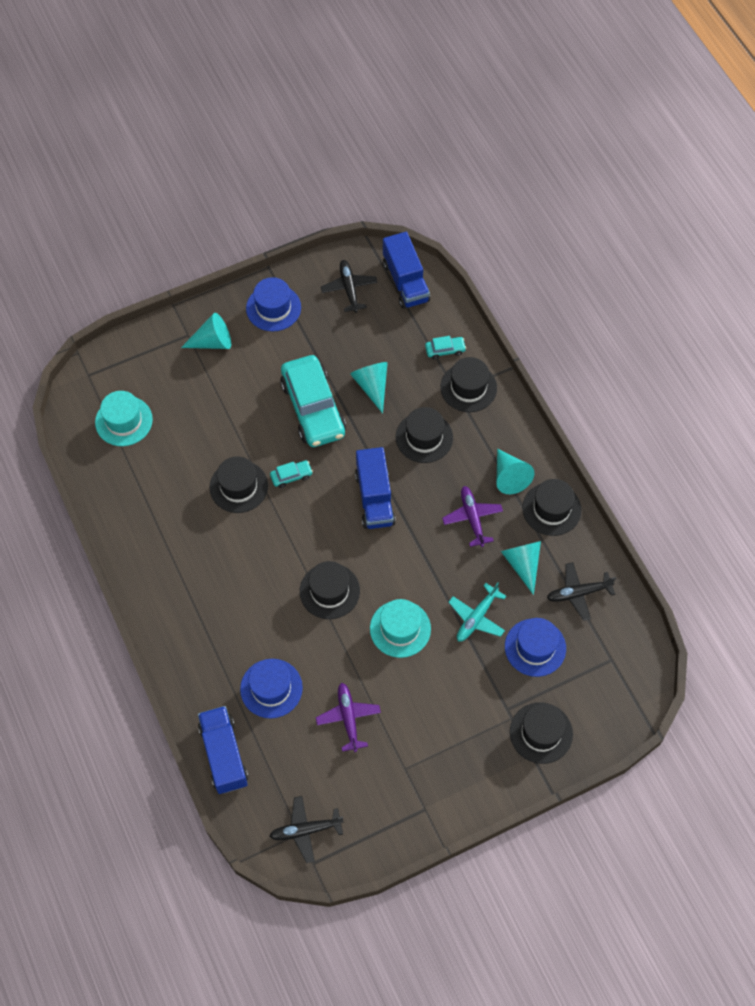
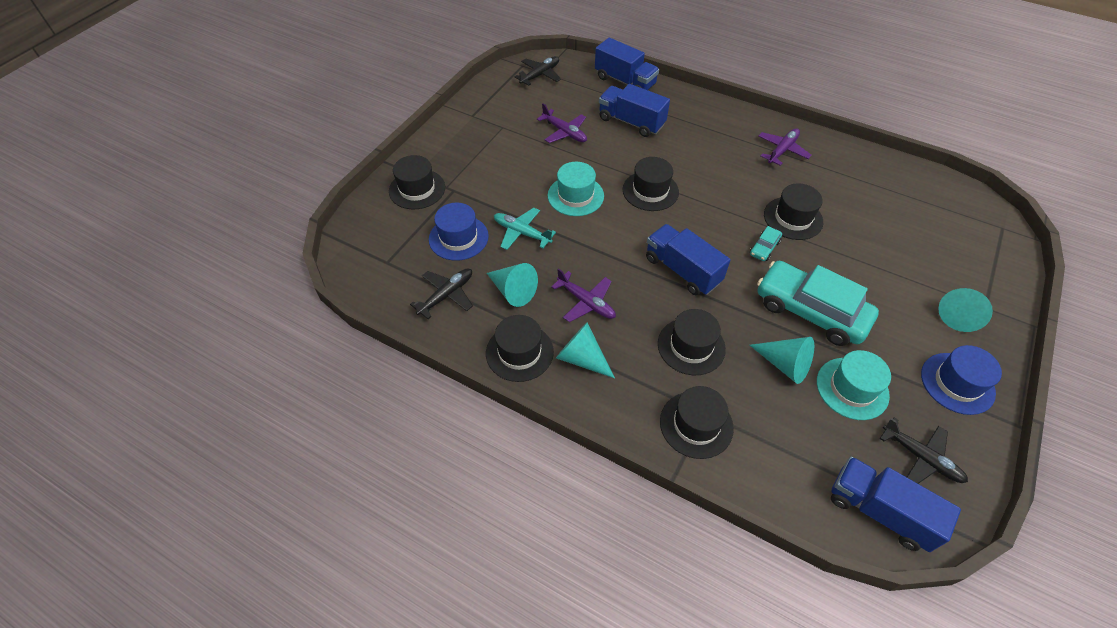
camera: 145 degrees right, 10 degrees down
(124, 421) = (931, 212): turquoise hat -> turquoise hat (852, 388)
(168, 558) = (782, 150): none -> purple plane
(271, 688) = (631, 122): blue hat -> blue truck
(445, 350) = (757, 452): turquoise car -> none
(477, 617) = (522, 233): turquoise plane -> turquoise plane turned 60 degrees counterclockwise

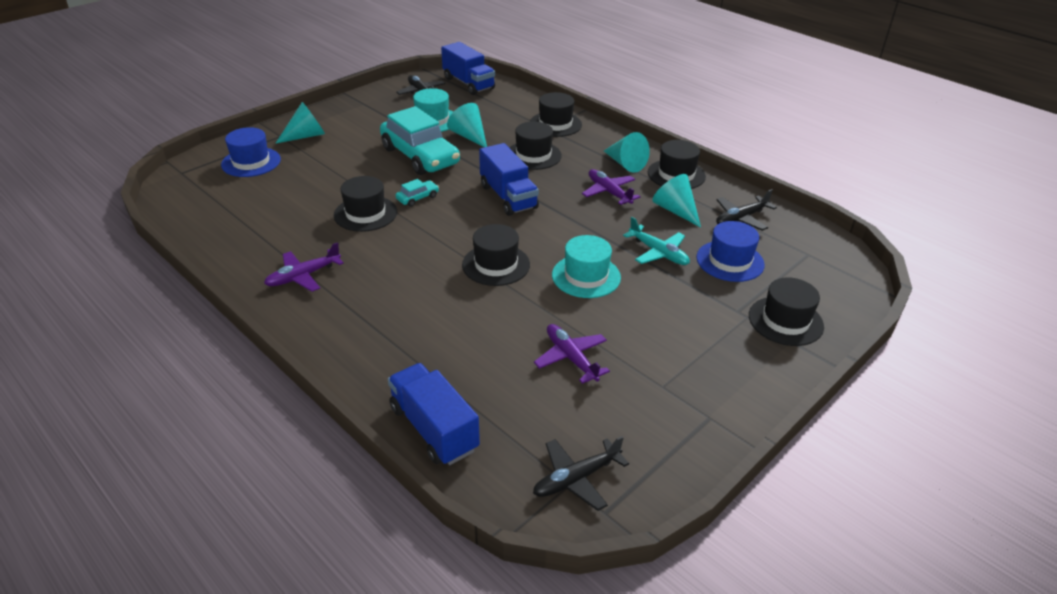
camera: 165 degrees left, 15 degrees down
(631, 122) = (467, 353): blue truck -> none
(957, 383) = (357, 111): blue hat -> blue hat (251, 162)

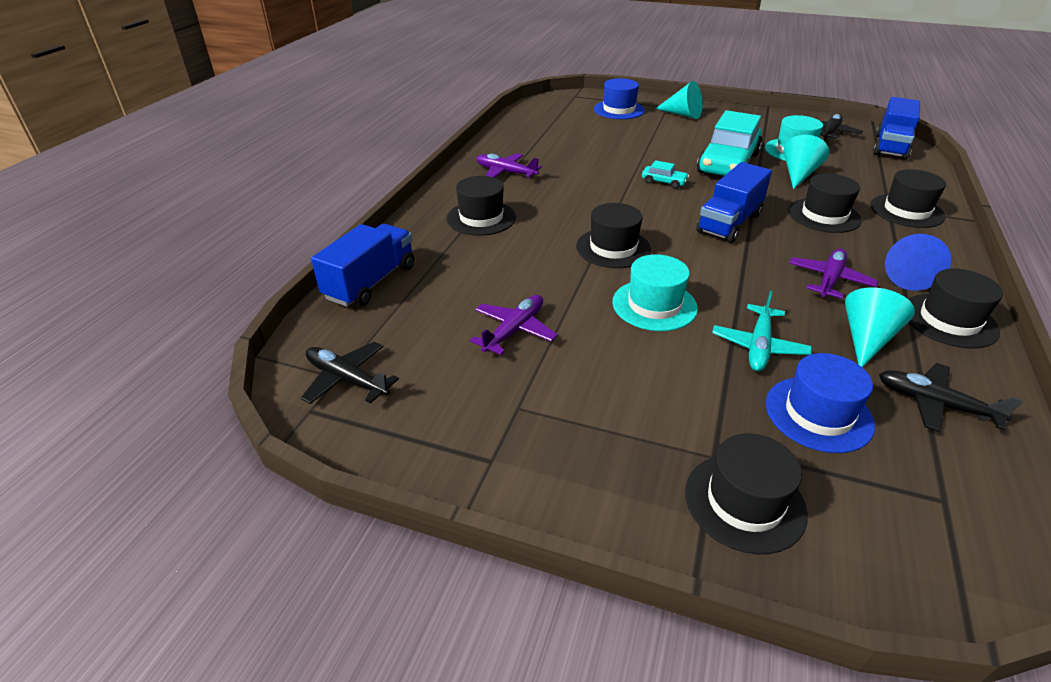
camera: 65 degrees right, 0 degrees up
(365, 213) = (611, 169): black hat -> black hat (481, 218)
(625, 163) = (907, 276): turquoise cone -> blue cone

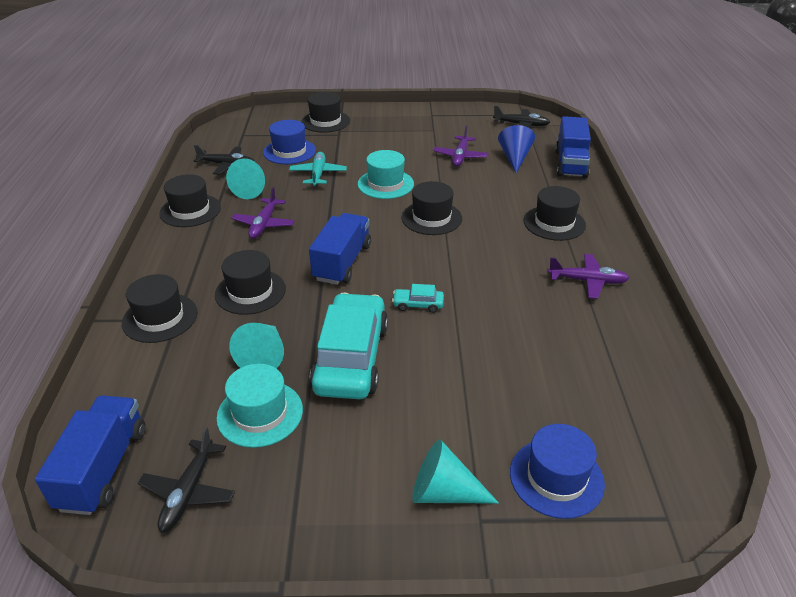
camera: 160 degrees right, 0 degrees up
(907, 276) = (201, 239): blue cone -> blue cone (514, 158)

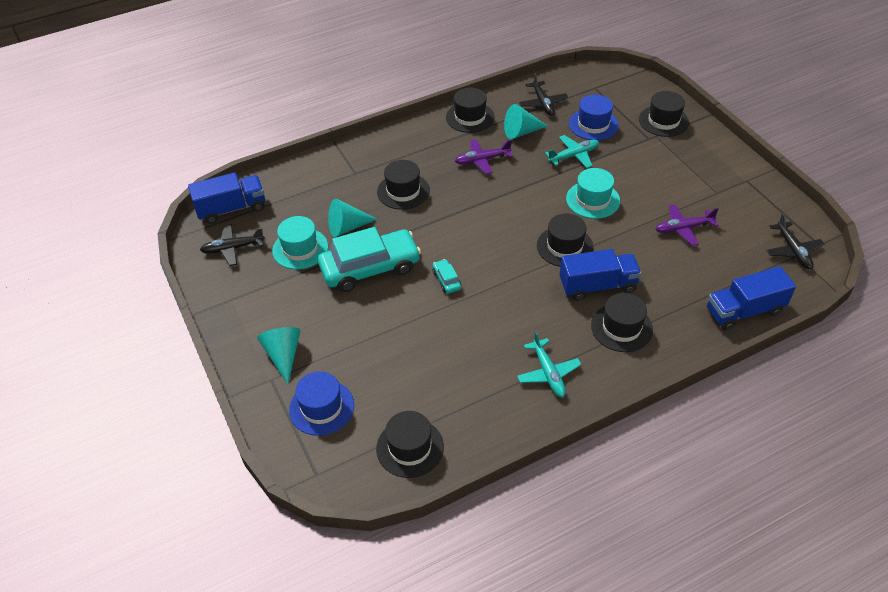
camera: 65 degrees right, 10 degrees up
(160, 318) = (352, 165): black hat -> black hat (410, 447)
(342, 262) = (467, 220): blue truck -> blue truck (597, 286)
(514, 158) = (717, 266): blue cone -> none
(587, 281) = (548, 373): purple plane -> turquoise plane

